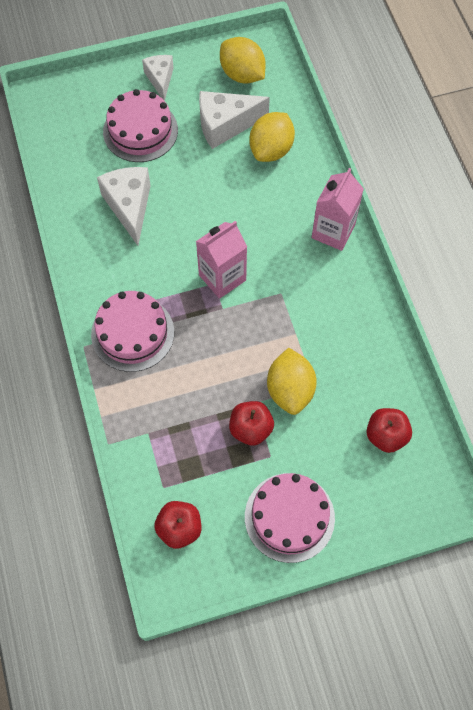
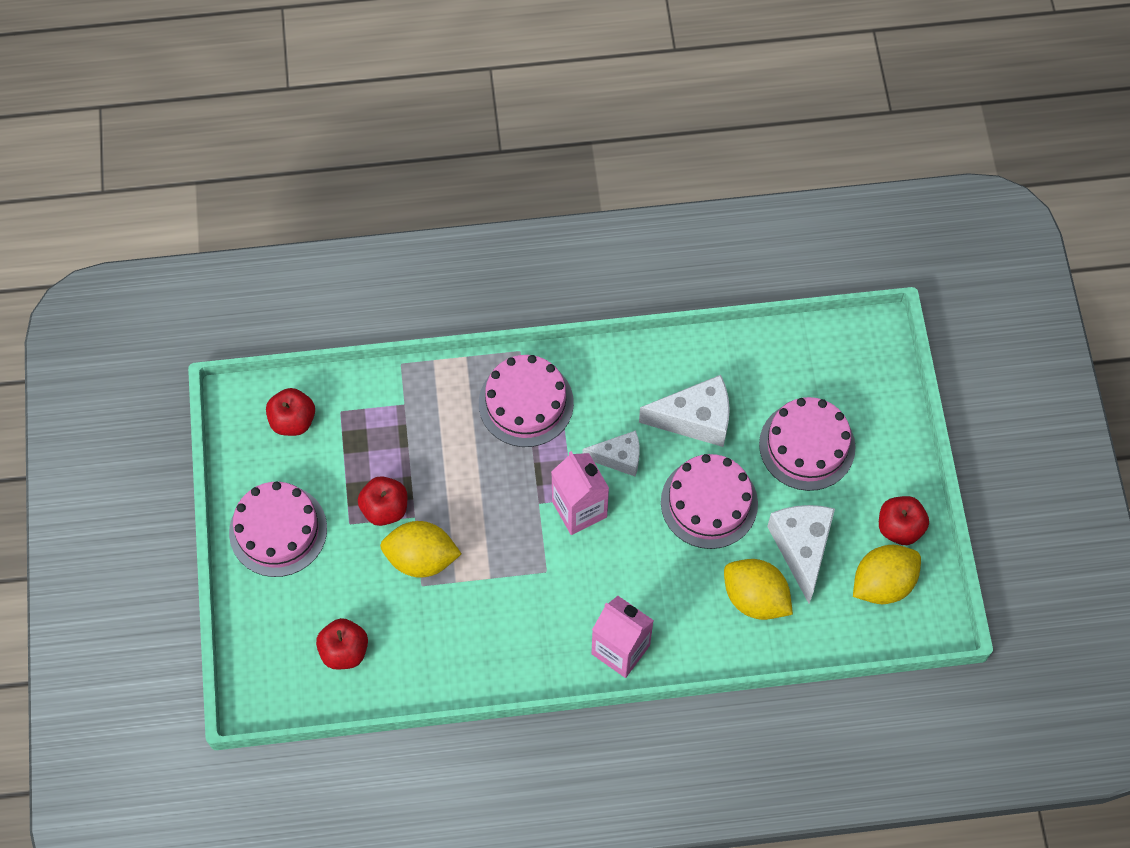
camera: 100 degrees right, 0 degrees up
(160, 79) = (886, 480): white cheese -> white cheese (619, 458)
(197, 68) = (899, 527): none -> red apple
(199, 188) = (709, 503): none -> pink cake

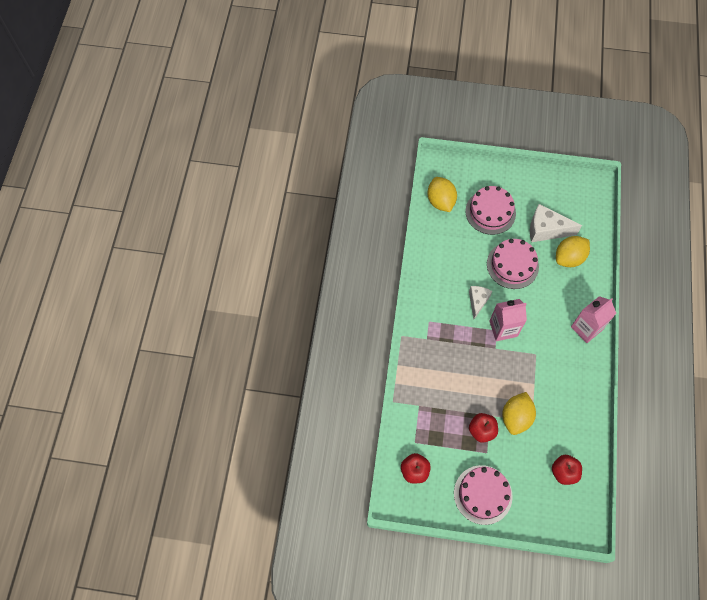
camera: 75 degrees left, 0 degrees up
(526, 403) = (434, 340): pink cake -> none
(695, 419) = (464, 259): white cheese -> none
(882, 583) = (571, 200): yellow lemon -> yellow lemon (440, 201)
(899, 527) = (543, 184): red apple -> none

